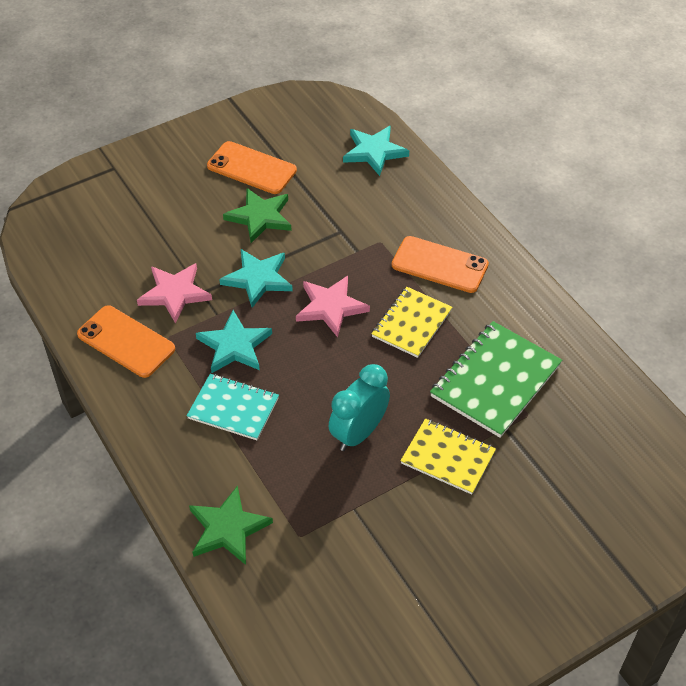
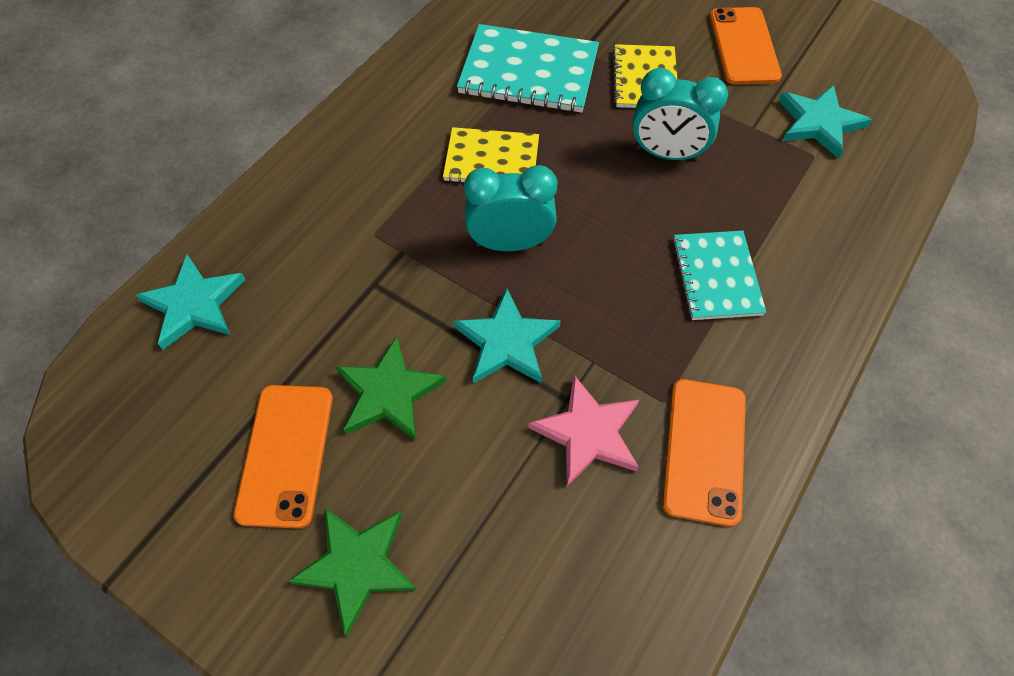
camera: 115 degrees left, 10 degrees up
(228, 528) = (856, 215): green star -> green star (357, 566)
(234, 346) = (629, 317): turquoise star -> turquoise star (819, 123)
(331, 307) = (510, 243): pink star -> turquoise clock
(439, 265) = (386, 164): orange phone -> orange phone (743, 46)
(495, 381) = (529, 72): green notebook -> turquoise notebook

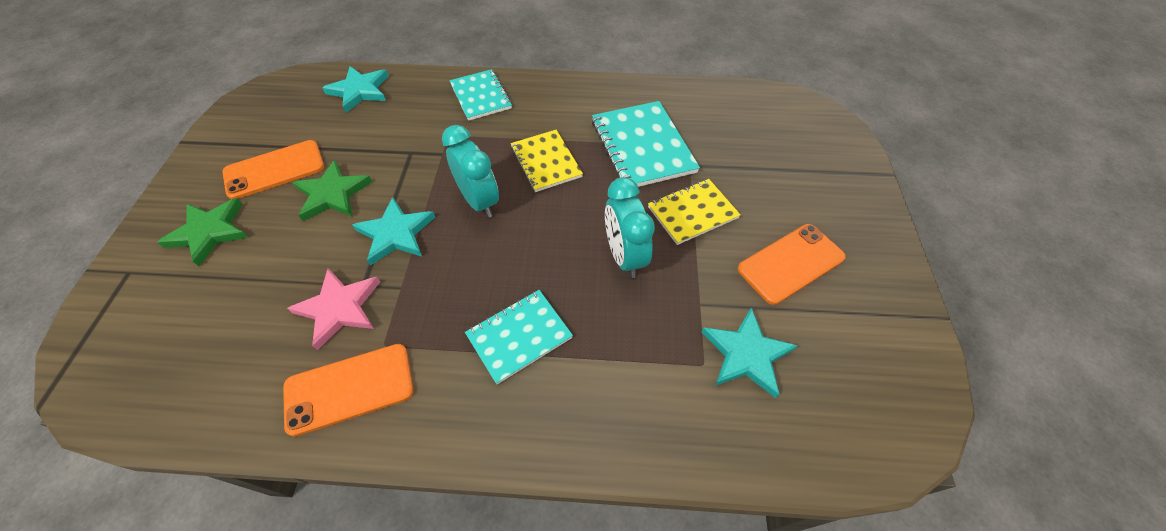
camera: 60 degrees right, 5 degrees down
(326, 176) = (480, 96): none -> turquoise notebook

